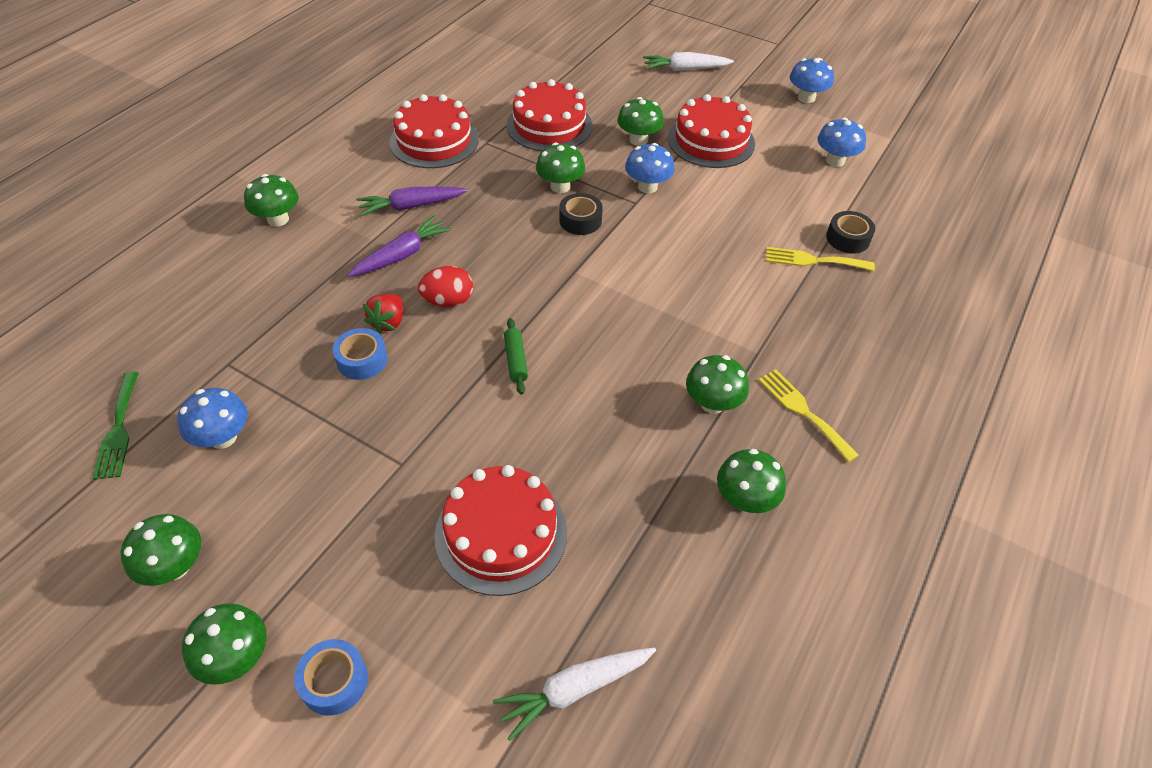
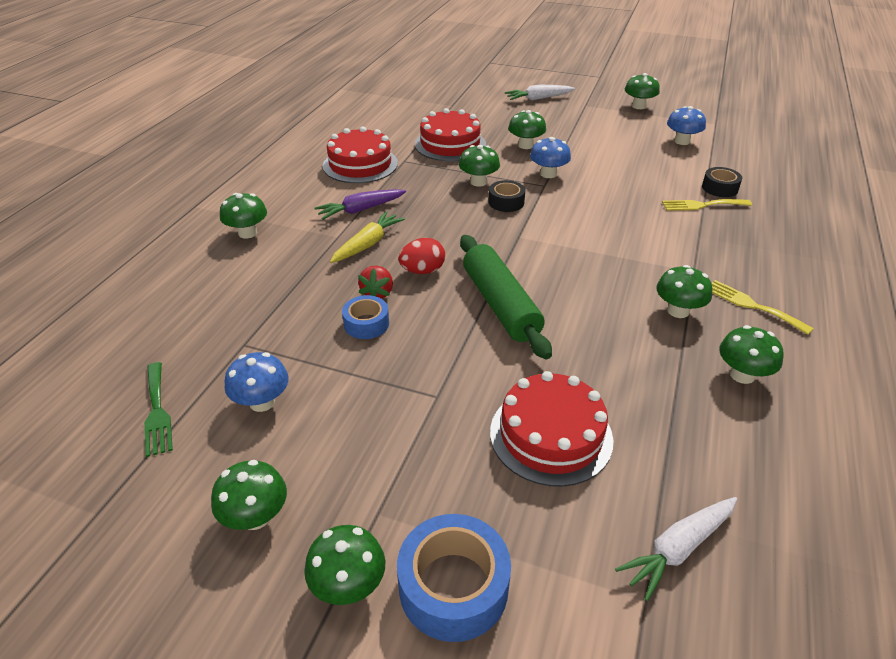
camera: 10 degrees left, 10 degrees down
(334, 681) = (453, 587): blue tape -> blue tape, size x1.67
(402, 255) = (368, 244): purple carrot -> yellow carrot
(516, 360) = (500, 304): green rolling pin -> green rolling pin, size x2.32
(711, 141) = (582, 140): red cake -> none
(806, 98) = (638, 106): blue mushroom -> green mushroom

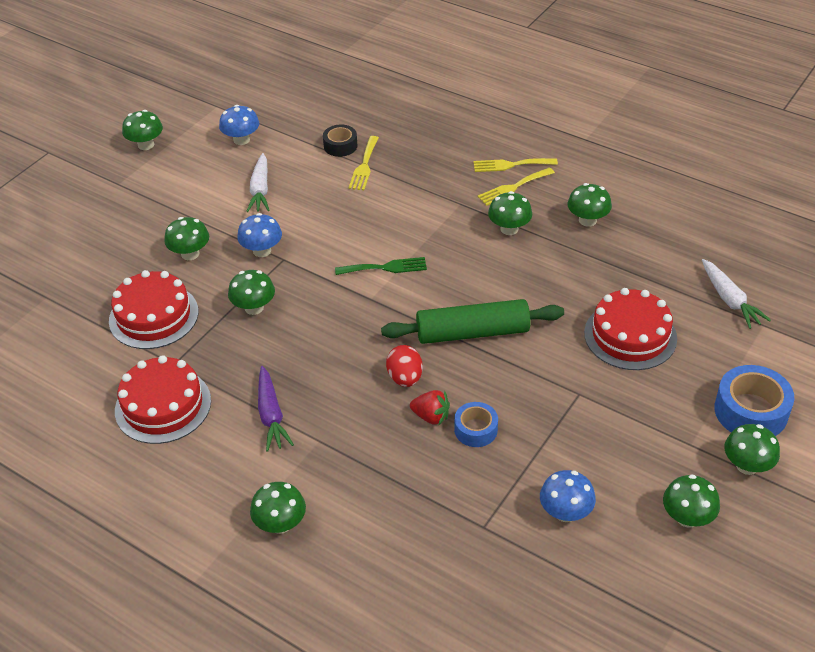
camera: 75 degrees left, 5 degrees up
(157, 412) = (564, 593): green fork -> green fork (385, 267)
(368, 244) = (343, 415): yellow carrot -> none
(506, 202) = (304, 294): black tape -> none
(538, 98) = (76, 217): white carrot -> white carrot (260, 190)
(791, 299) = (510, 165): none -> yellow fork

